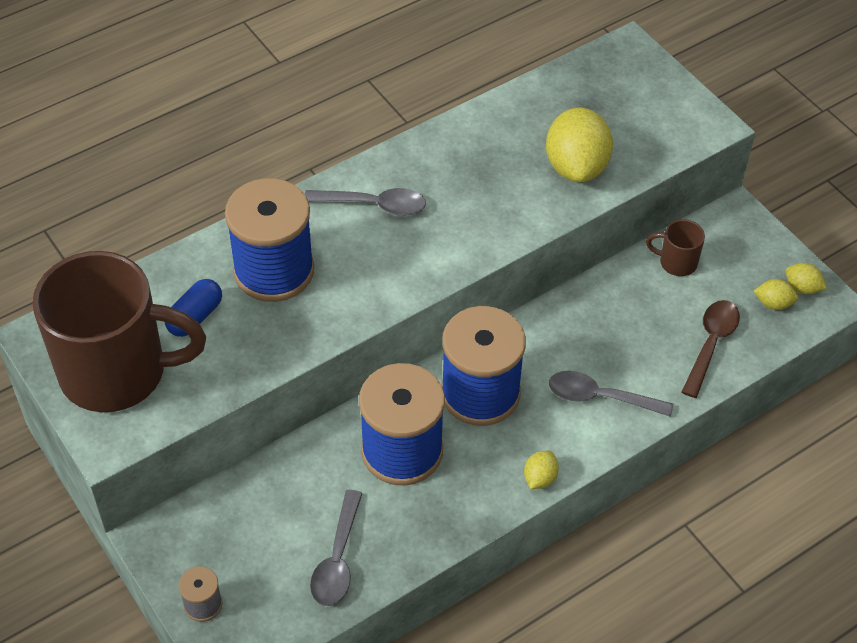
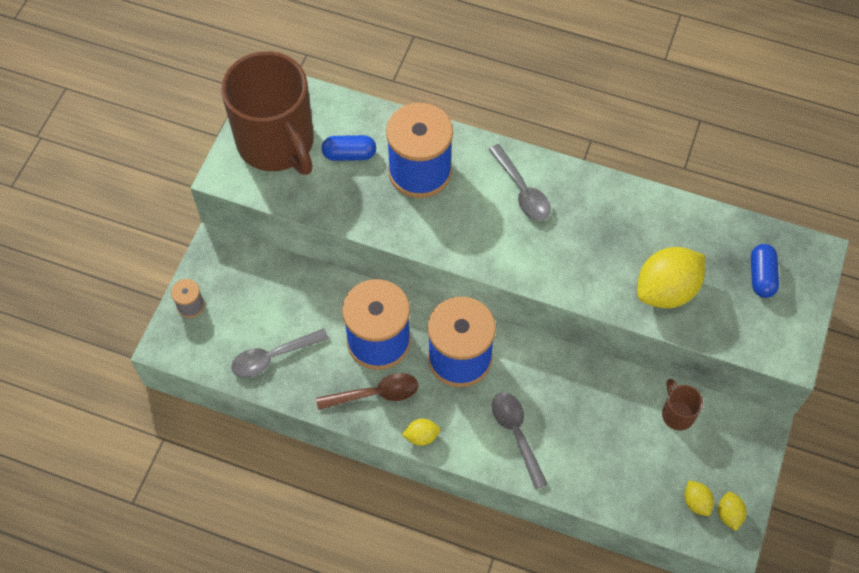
camera: 55 degrees right, 10 degrees up
(619, 95) = (761, 276): none -> blue capsule
(710, 344) = (622, 480): brown spoon -> brown spoon (375, 394)

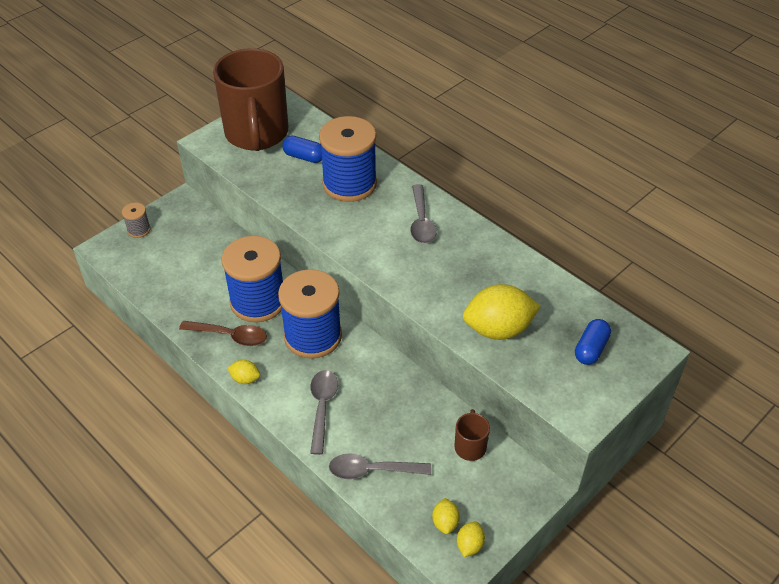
camera: 25 degrees right, 15 degrees down
(273, 357) = (172, 283): grey spoon -> grey spoon (372, 470)

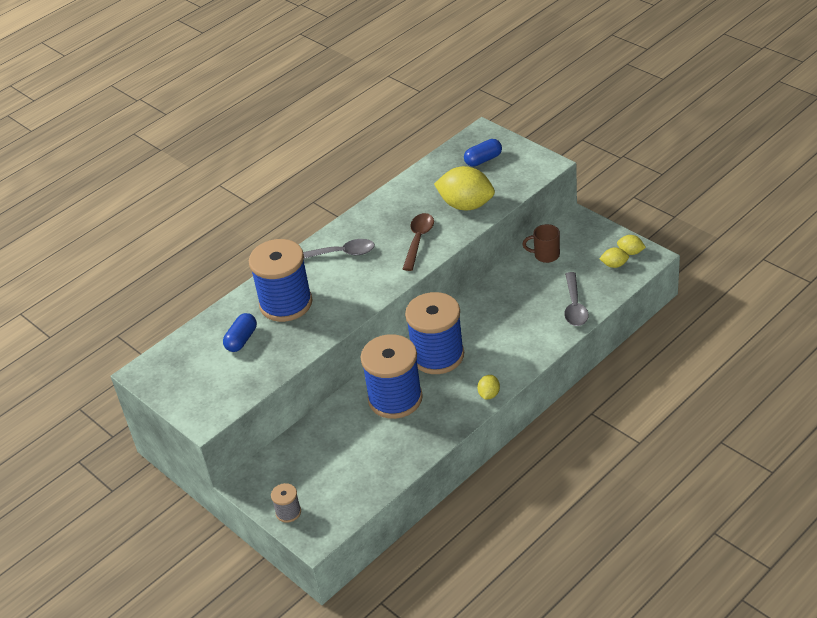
camera: 85 degrees left, 5 degrees down
(230, 336) = (438, 412): brown spoon -> brown spoon (418, 240)
(257, 134) = (199, 381): brown mug -> none
(322, 407) = (516, 341): grey spoon -> none
(498, 329) = (466, 205): yellow lemon -> yellow lemon turned 60 degrees counterclockwise
(591, 349) = (483, 160): blue capsule -> blue capsule turned 60 degrees counterclockwise

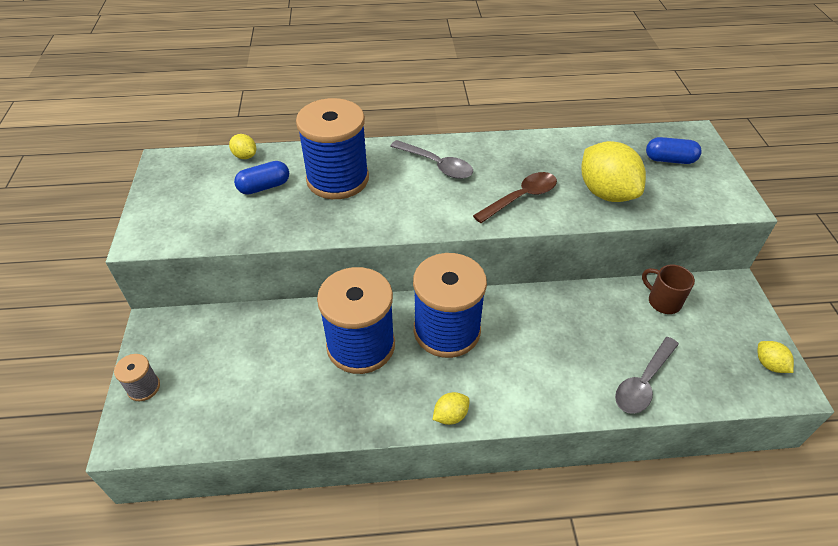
camera: 35 degrees right, 5 degrees up
(614, 265) = (735, 366): yellow lemon -> yellow lemon (245, 156)

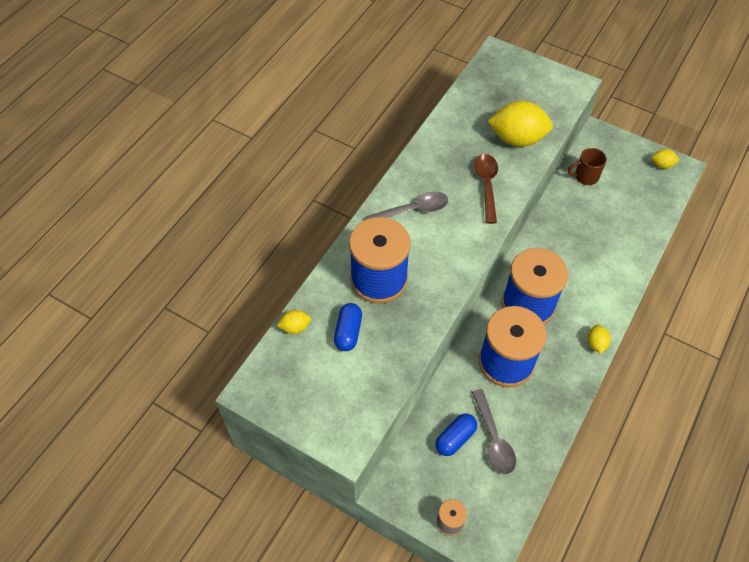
camera: 55 degrees left, 10 degrees up
(643, 382) = (635, 231): grey spoon -> grey spoon (493, 439)
(669, 160) = (512, 84): blue capsule -> blue capsule (455, 438)

